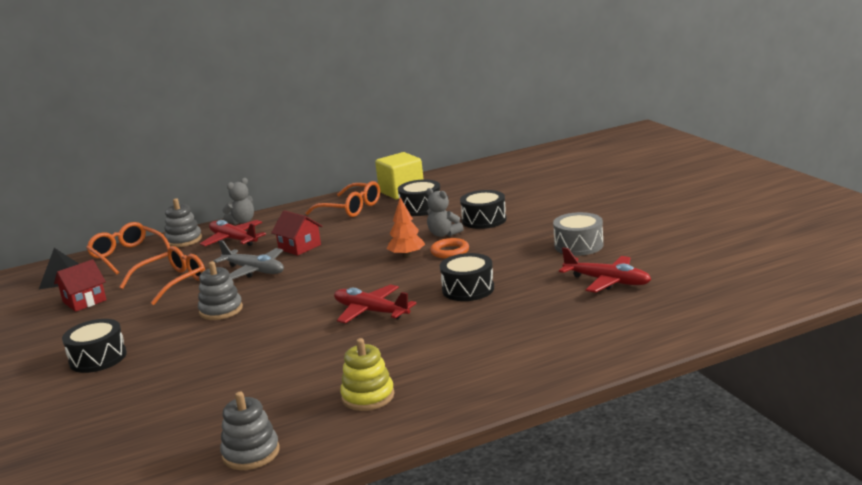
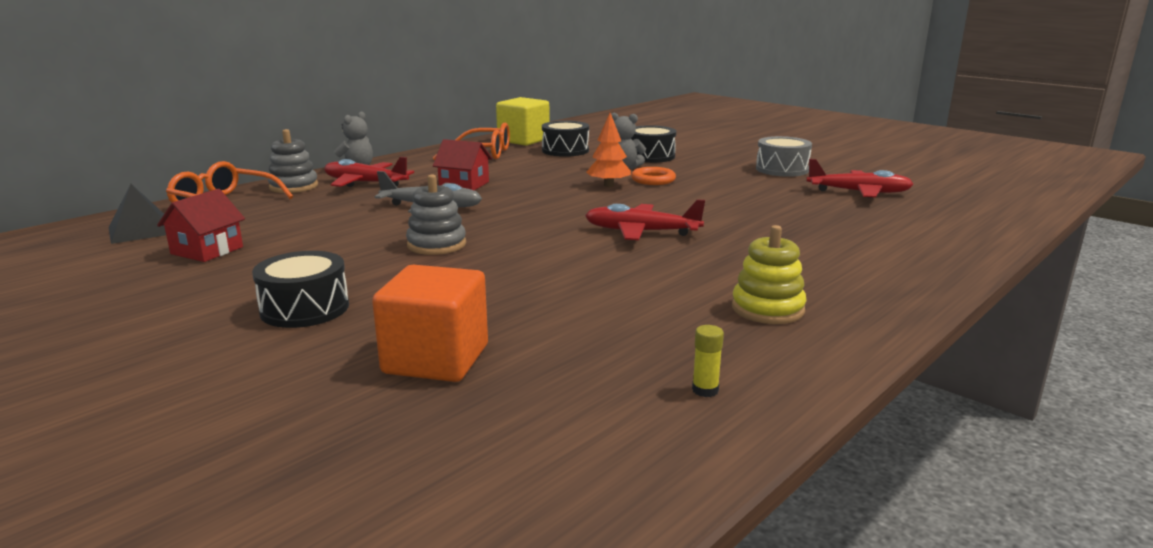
camera: 25 degrees left, 0 degrees up
(131, 407) = (436, 359): none -> orange cube
(172, 282) = (327, 224): orange glasses -> none
(251, 453) = (705, 390): grey stacking toy -> yellow glue stick
(468, 289) = (724, 207): black drum -> none

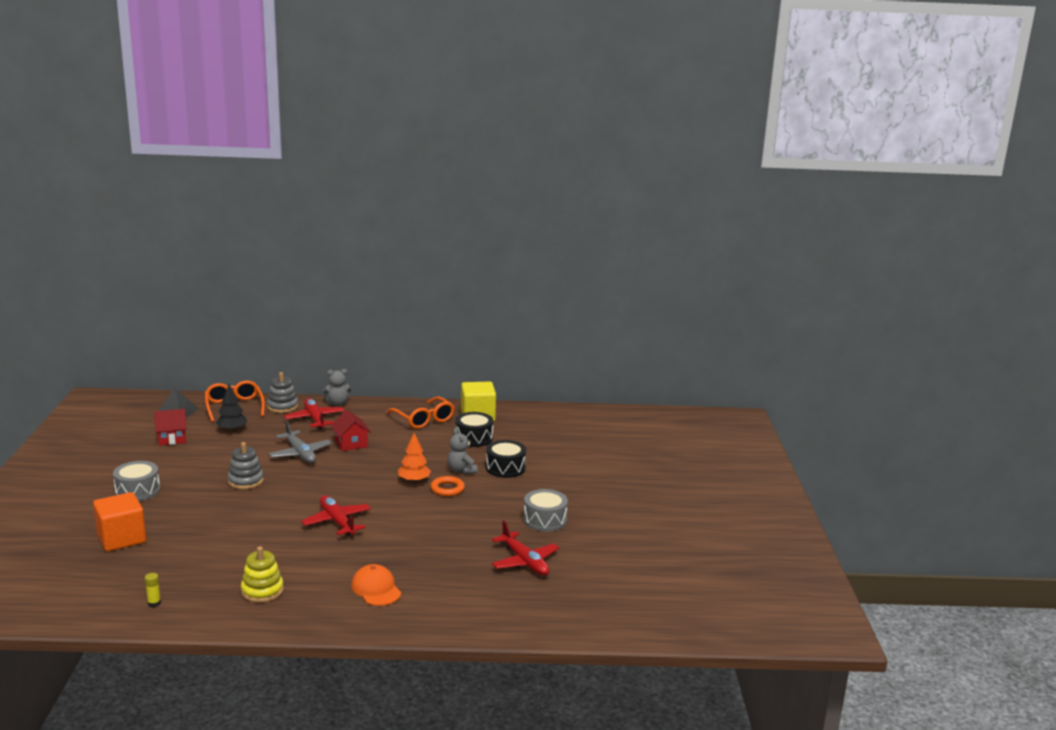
camera: 45 degrees right, 0 degrees up
(279, 218) = (232, 429): none -> black tree
(305, 308) = (137, 491): black drum -> grey drum
(842, 254) = (376, 589): none -> orange cap

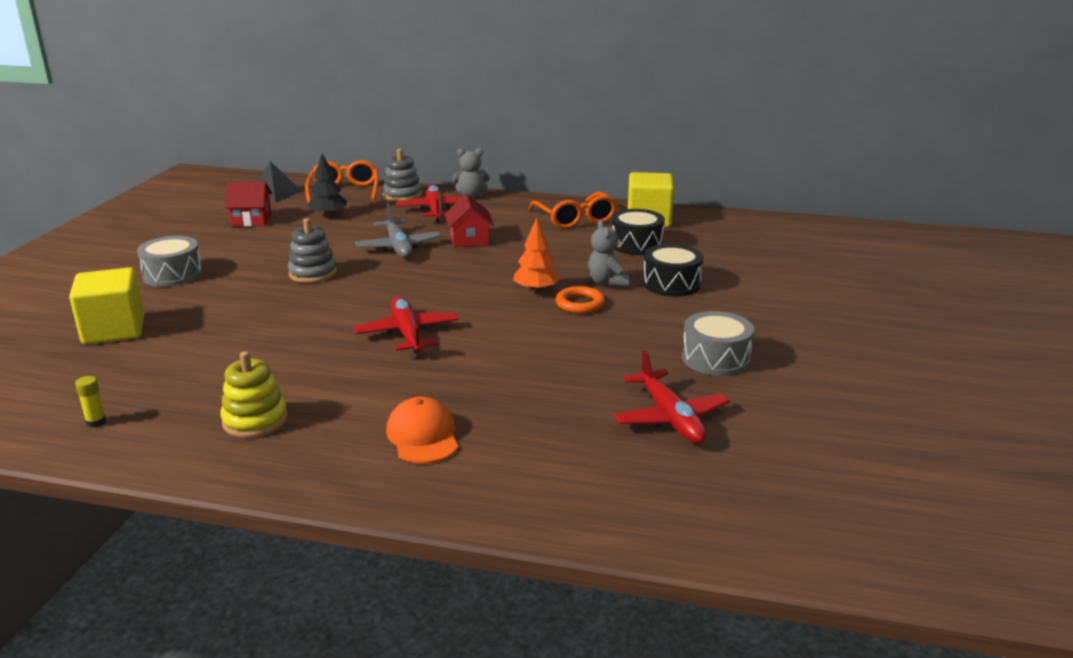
camera: 15 degrees right, 5 degrees up
(121, 539) = (114, 330): orange cube -> yellow cube

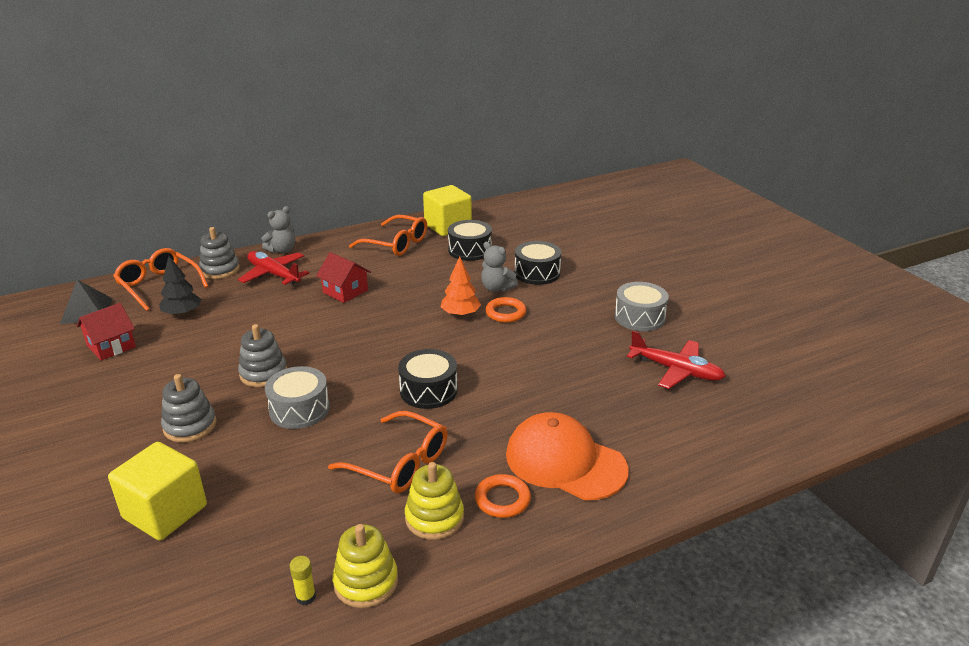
camera: 40 degrees left, 5 degrees up
(142, 434) = (366, 582): none -> yellow stacking toy
(173, 274) = (126, 432): grey drum -> grey drum (299, 409)
(213, 287) = (190, 426): none -> grey stacking toy
(297, 373) = (400, 463): none -> orange glasses
(324, 435) = (502, 499): none -> orange ring
(398, 247) = (297, 320): grey plane -> none
(408, 334) = (428, 390): red plane -> black drum
(423, 436) = (565, 462): orange cap -> orange cap, size x1.58

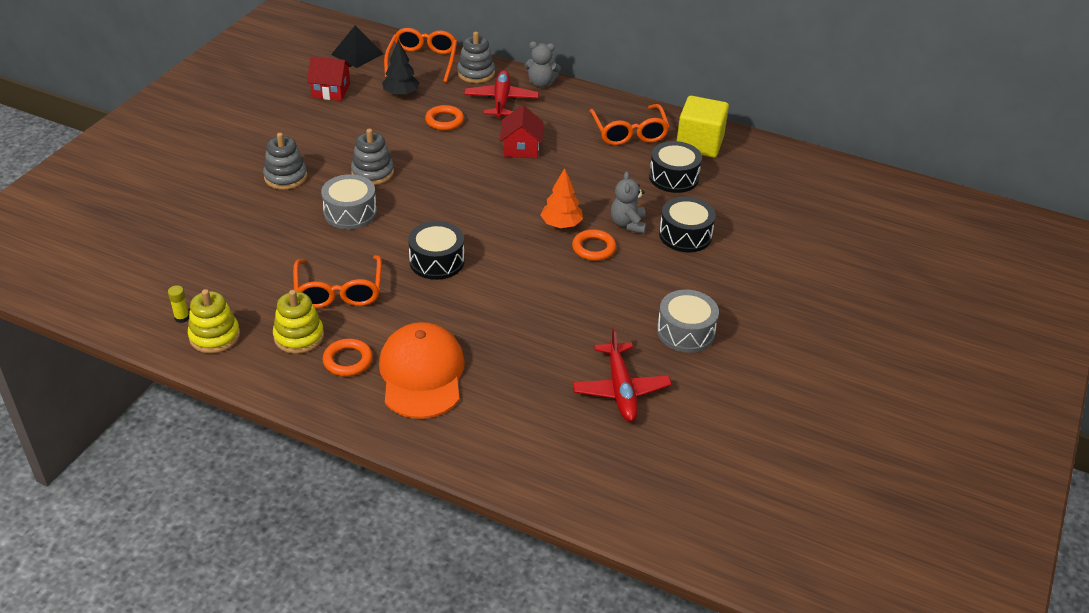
camera: 50 degrees right, 10 degrees up
(165, 512) = (201, 218): yellow cube -> none
(254, 309) = (444, 121): none -> orange ring

